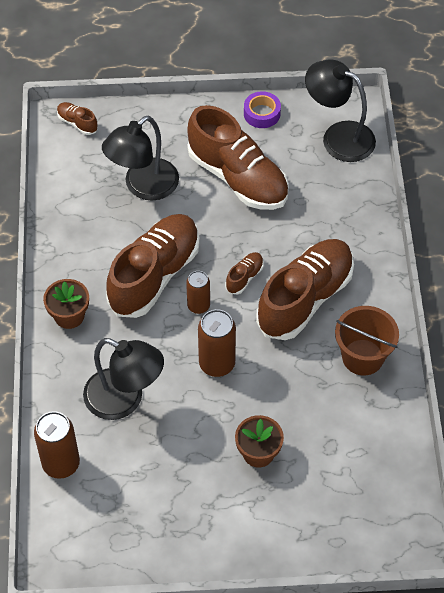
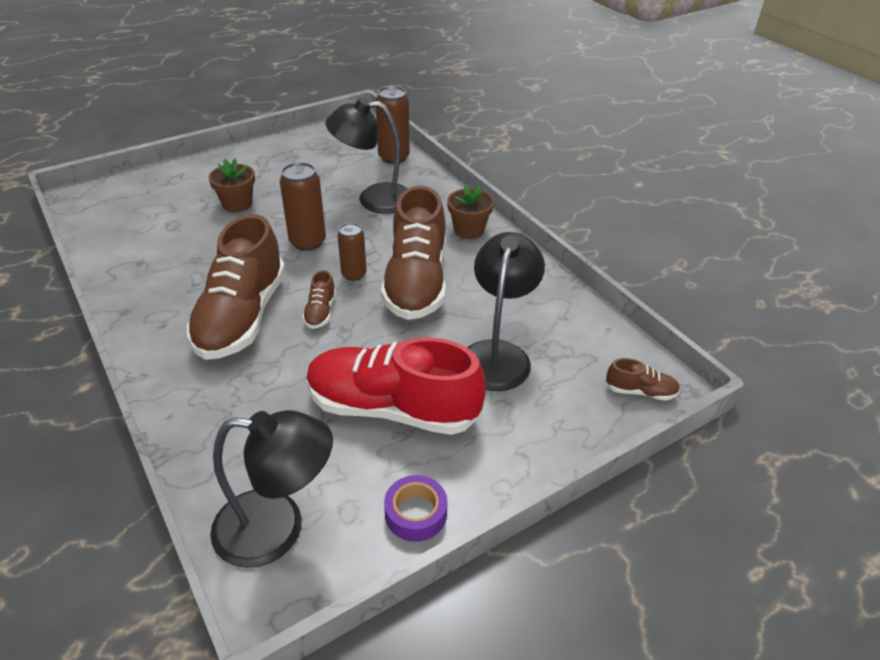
camera: 150 degrees right, 15 degrees down
(238, 178) = (392, 408): brown shoe -> red shoe
(362, 357) = (158, 291): brown bucket -> none

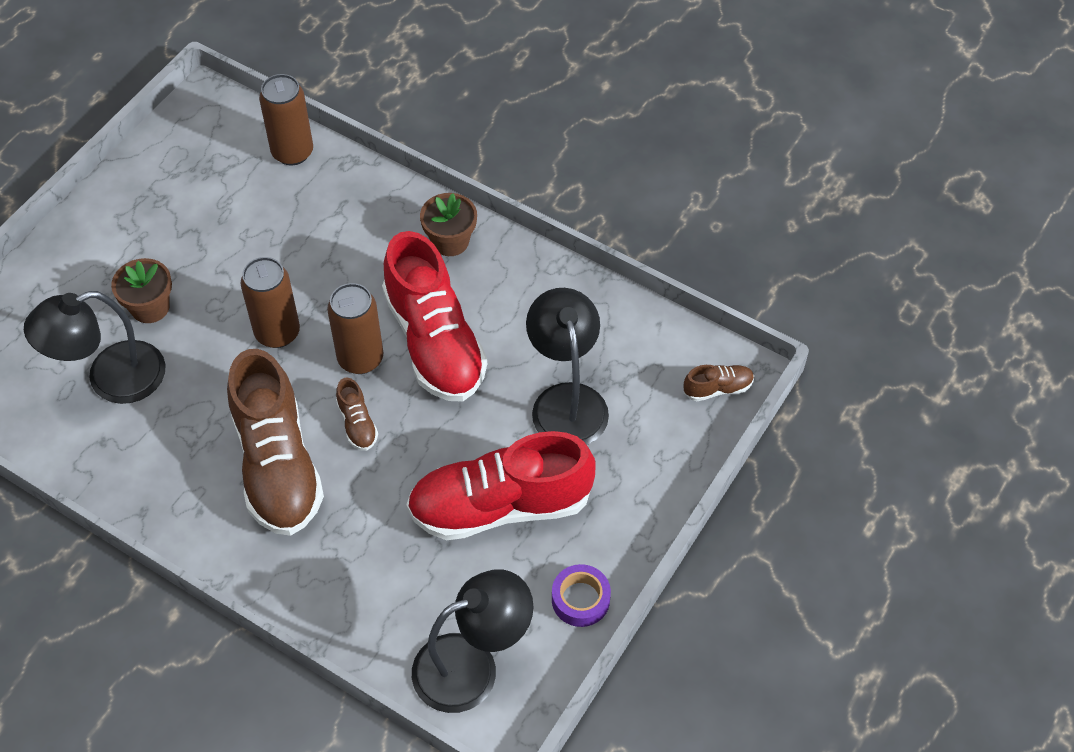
camera: 25 degrees left, 15 degrees up
(354, 274) = (360, 358): brown can -> brown can, size x1.55
(374, 199) = (311, 234): black lamp -> black lamp (111, 379)
(416, 282) = (434, 341): brown shoe -> red shoe

